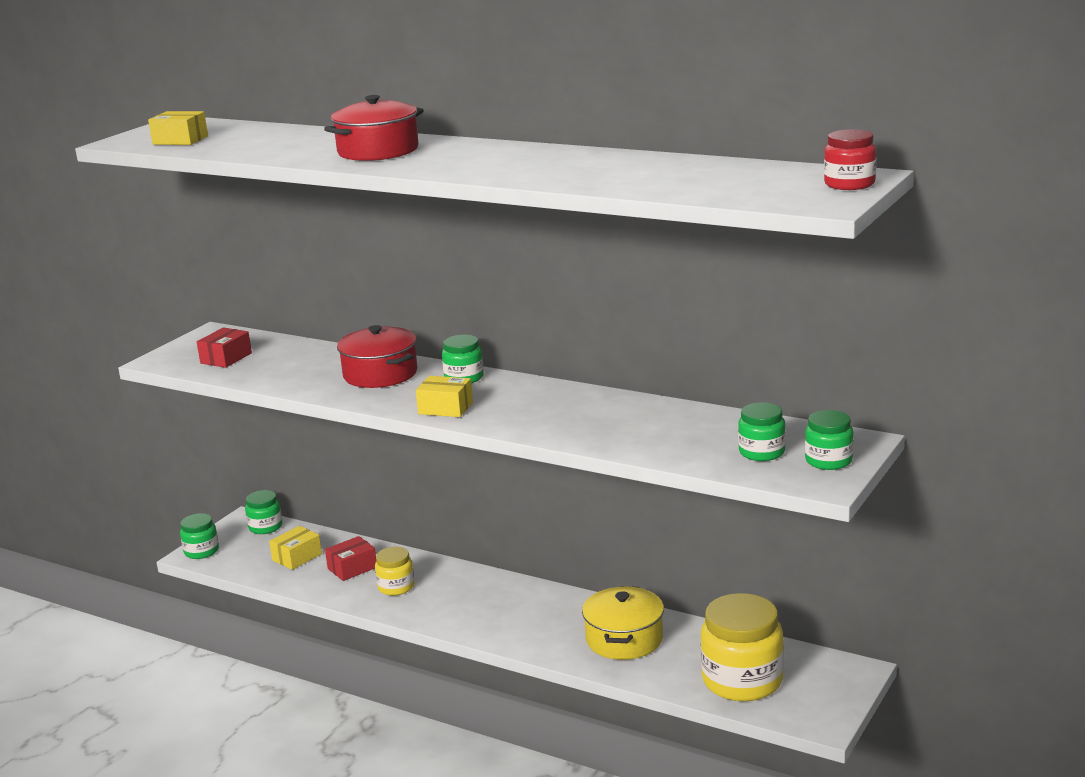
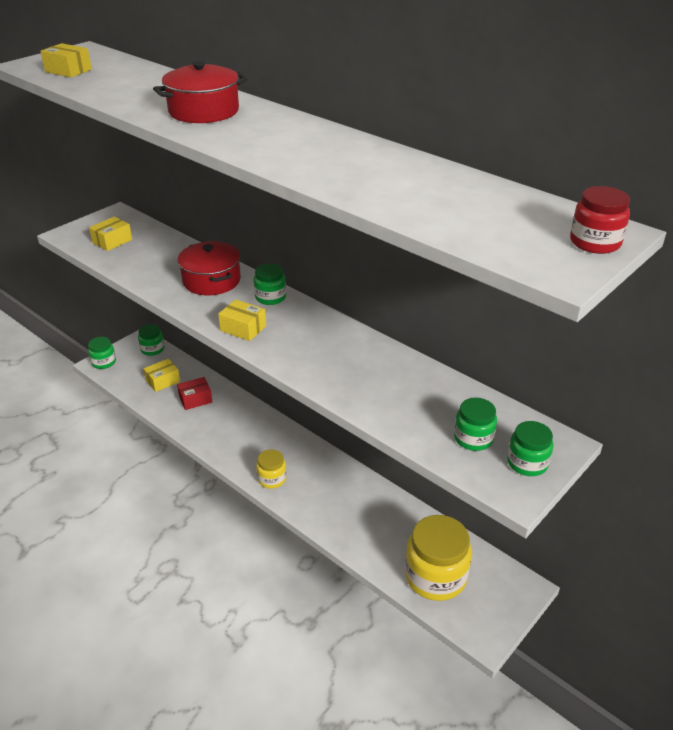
camera: 10 degrees right, 15 degrees up
(226, 358) = (112, 241): red box -> yellow box
(396, 587) = (218, 424): yellow jar -> yellow jar (272, 479)
(624, 639) = (361, 512): yellow pot -> none

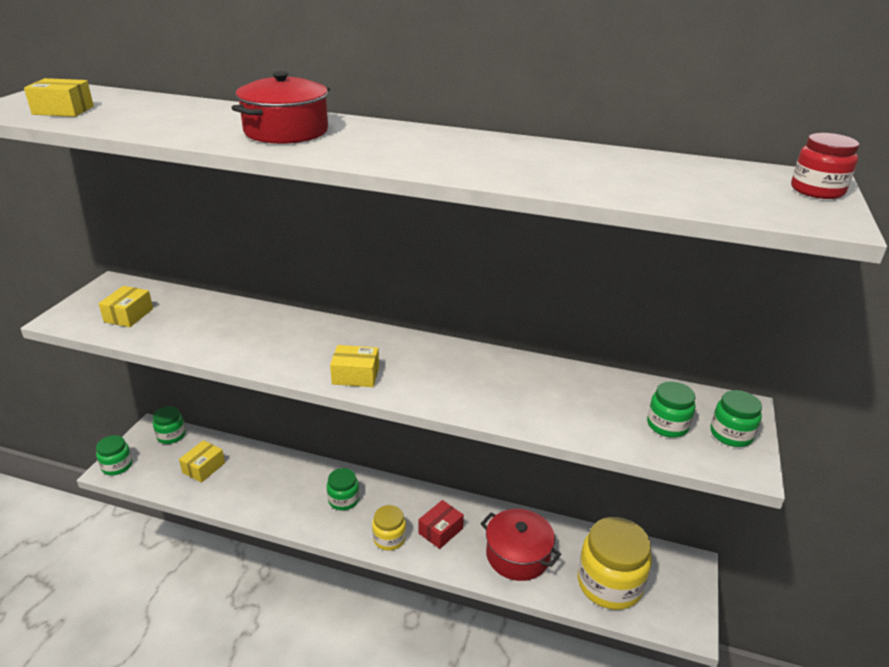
camera: 25 degrees left, 5 degrees down
(195, 399) = (254, 477): red box -> red box (440, 531)
(211, 280) = (282, 333): red pot -> red pot (518, 555)
(270, 297) = (361, 336): green jar -> green jar (343, 500)

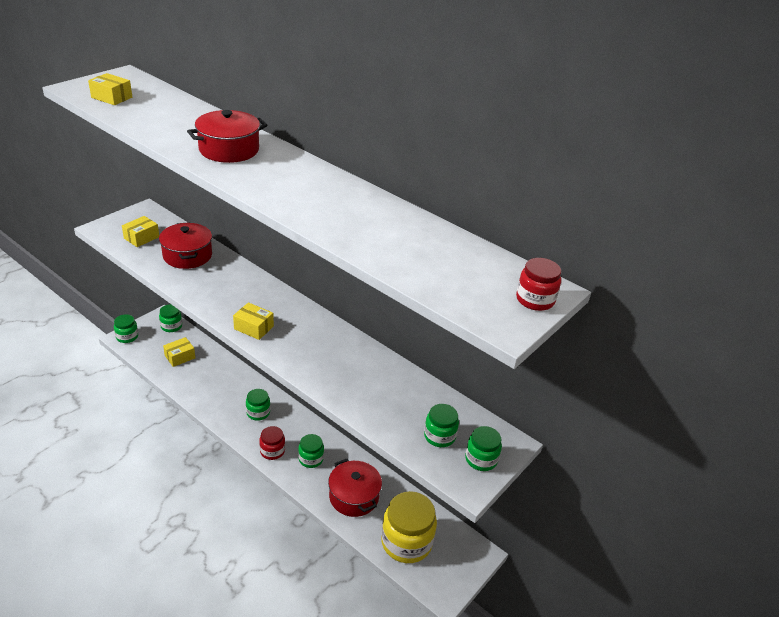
camera: 20 degrees right, 5 degrees up
(207, 319) = (187, 255): none -> red pot
(389, 538) = (272, 451): yellow jar -> red jar
(440, 531) = (311, 459): red box -> green jar

